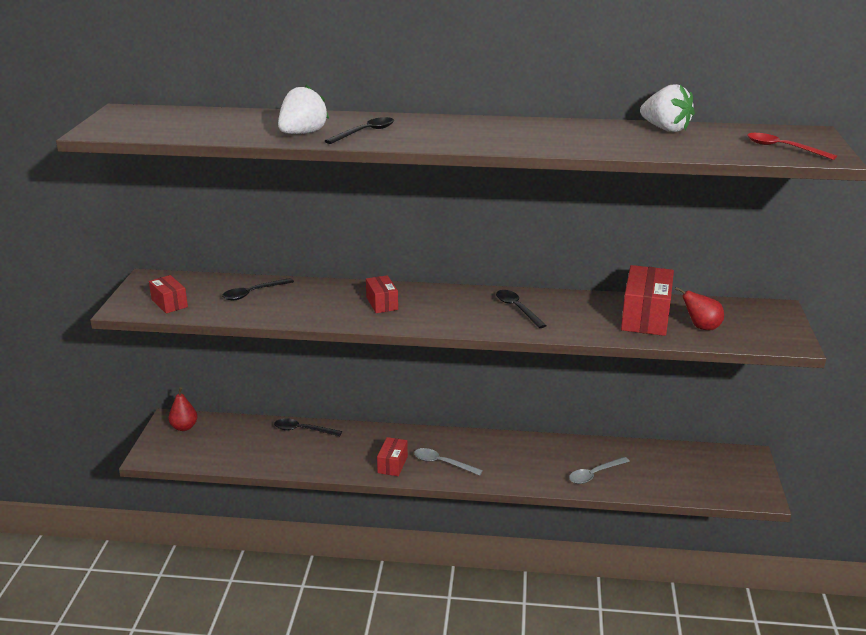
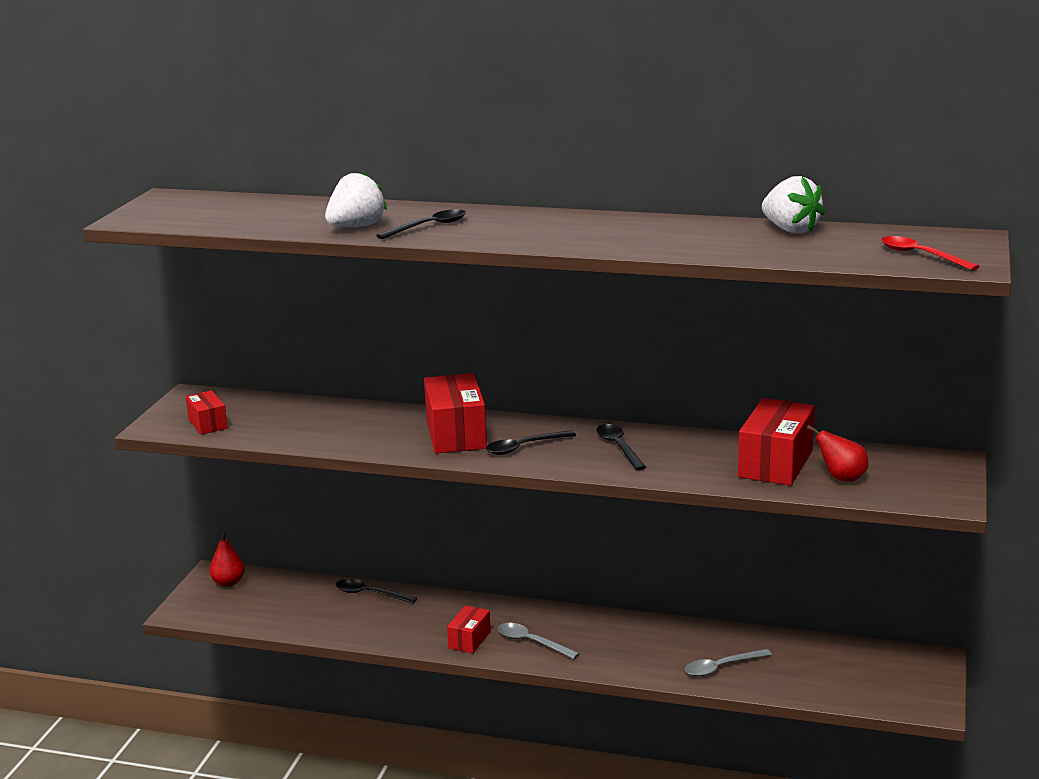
camera: 10 degrees right, 5 degrees down
(253, 293) = (307, 416): black spoon -> black spoon (524, 447)
(382, 303) = (456, 434): red box -> red box, size x1.81

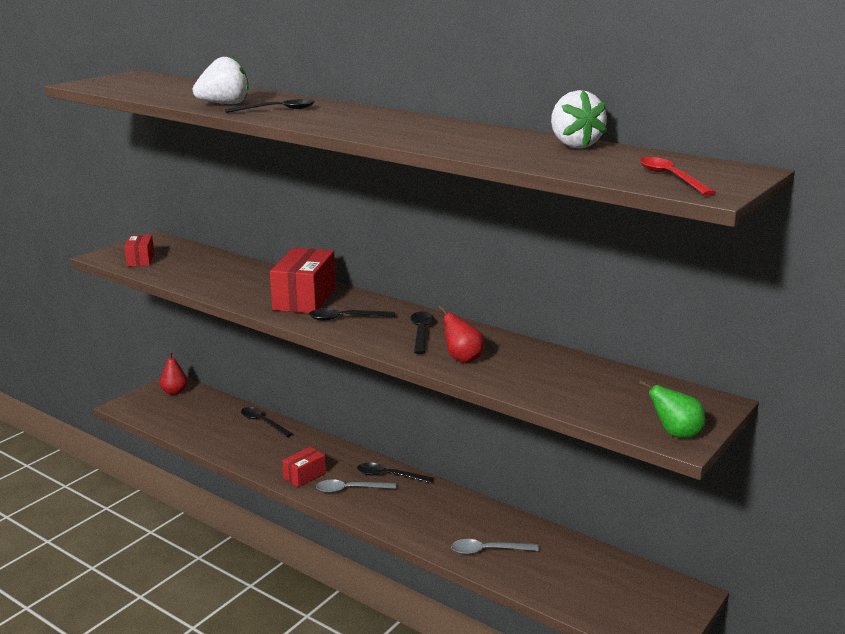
camera: 20 degrees right, 0 degrees up
(532, 642) = (350, 489): grey spoon -> grey spoon turned 60 degrees counterclockwise
(561, 618) = (389, 476): none -> black spoon
(776, 463) = (543, 372): red box -> none
(841, 478) = (592, 397): red pear -> red pear (462, 359)
(942, 497) = (675, 434): none -> green pear

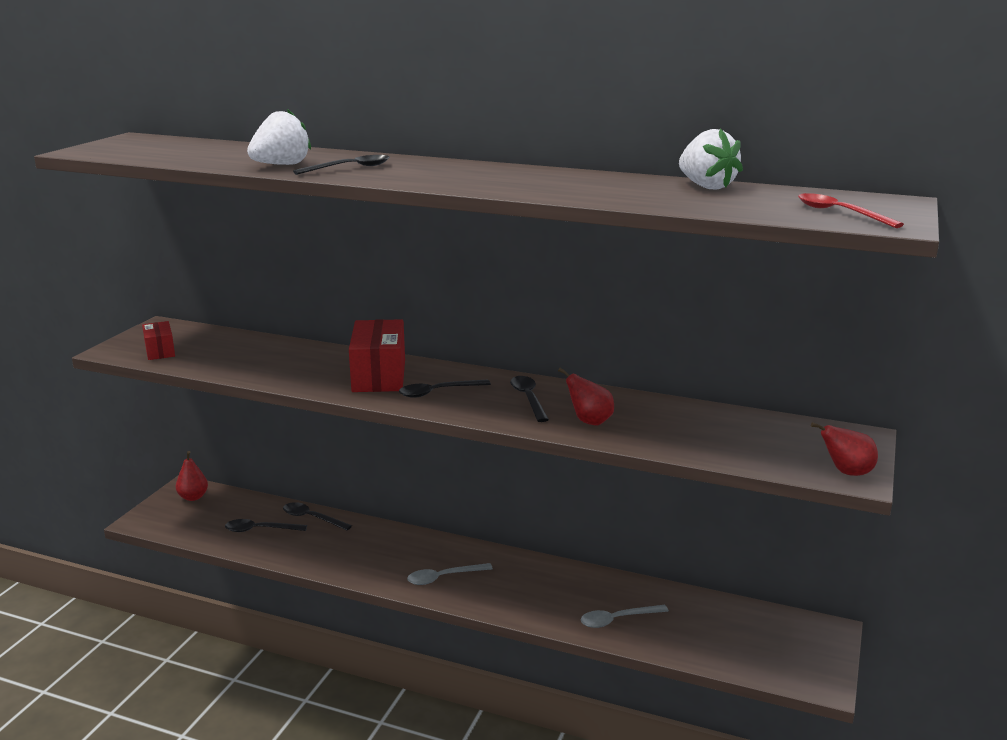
camera: 15 degrees left, 0 degrees up
(304, 476) = (387, 570): red box -> none
(389, 476) = (477, 556): black spoon -> black spoon (260, 530)
(675, 434) = (846, 472): green pear -> red pear

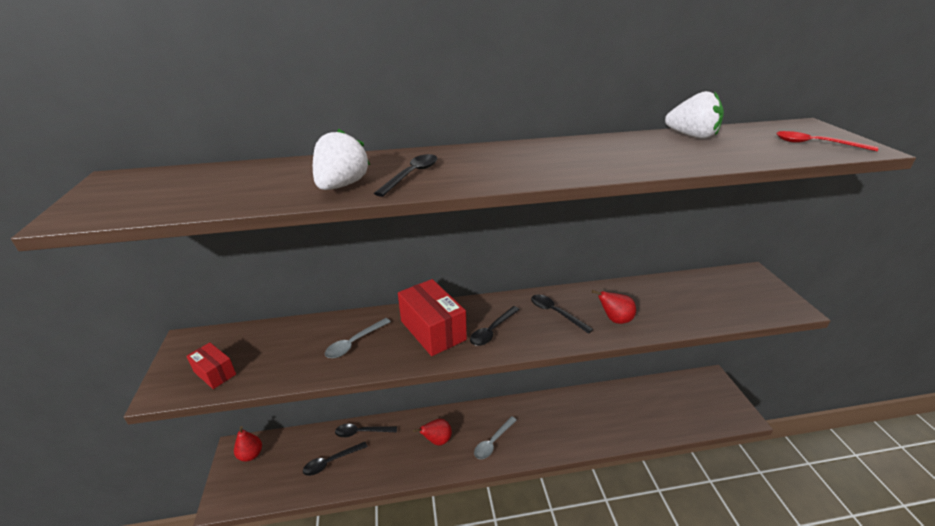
camera: 30 degrees left, 10 degrees up
(617, 620) = (616, 424): grey spoon -> grey spoon (354, 343)
(846, 472) = (784, 305): red pear -> red pear (437, 440)

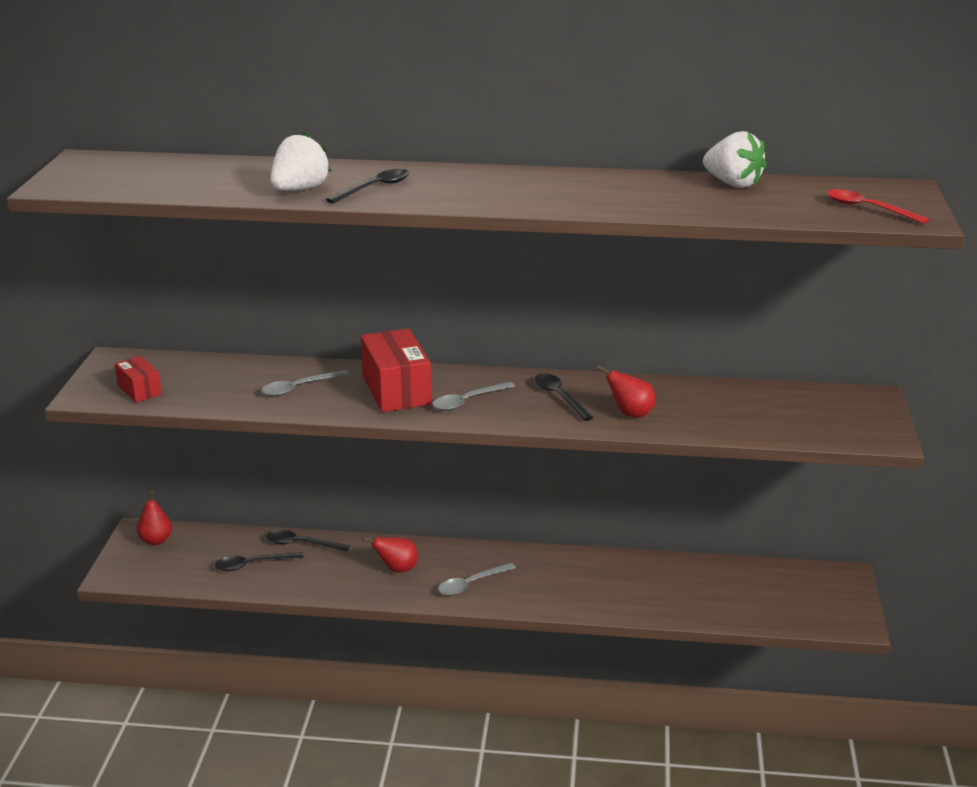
camera: 15 degrees right, 5 degrees down
(492, 331) = (468, 401): black spoon -> grey spoon

